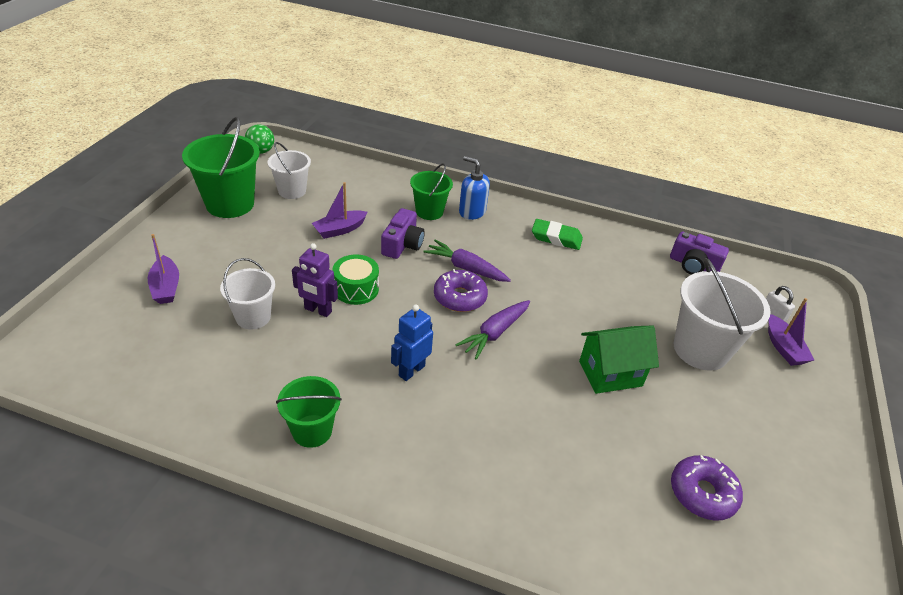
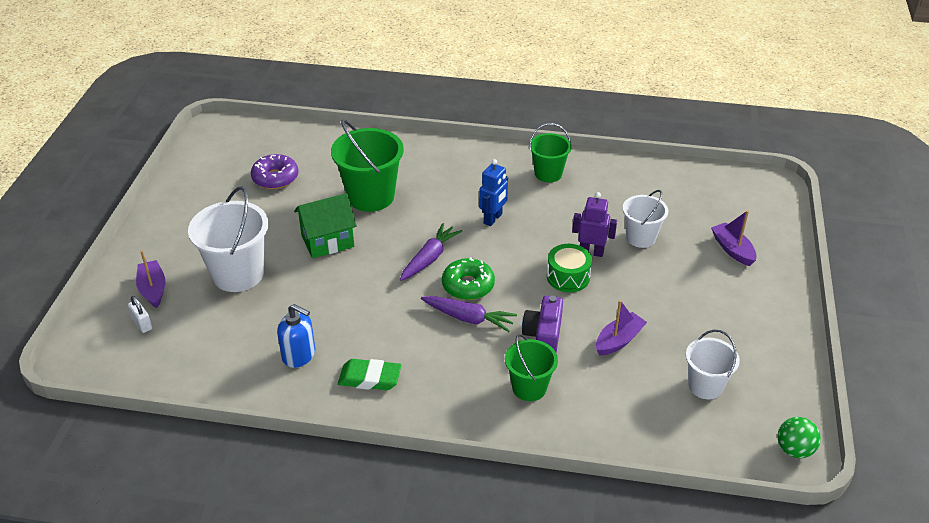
camera: 175 degrees right, 0 degrees up
(230, 204) = (757, 351): green bucket -> green bucket (371, 196)
(460, 297) = (468, 285): purple donut -> green donut
(472, 212) = (477, 399): blue soap dispenser -> blue soap dispenser (299, 355)
(693, 265) = (208, 370): purple camera -> none

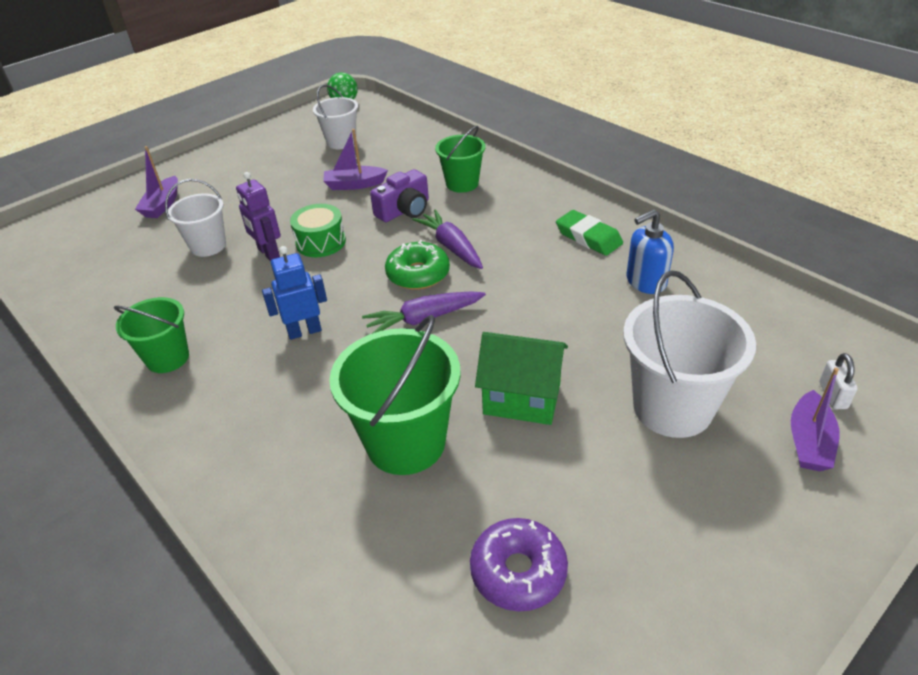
camera: 140 degrees left, 0 degrees up
(299, 355) = (645, 282): blue soap dispenser -> blue soap dispenser turned 90 degrees counterclockwise

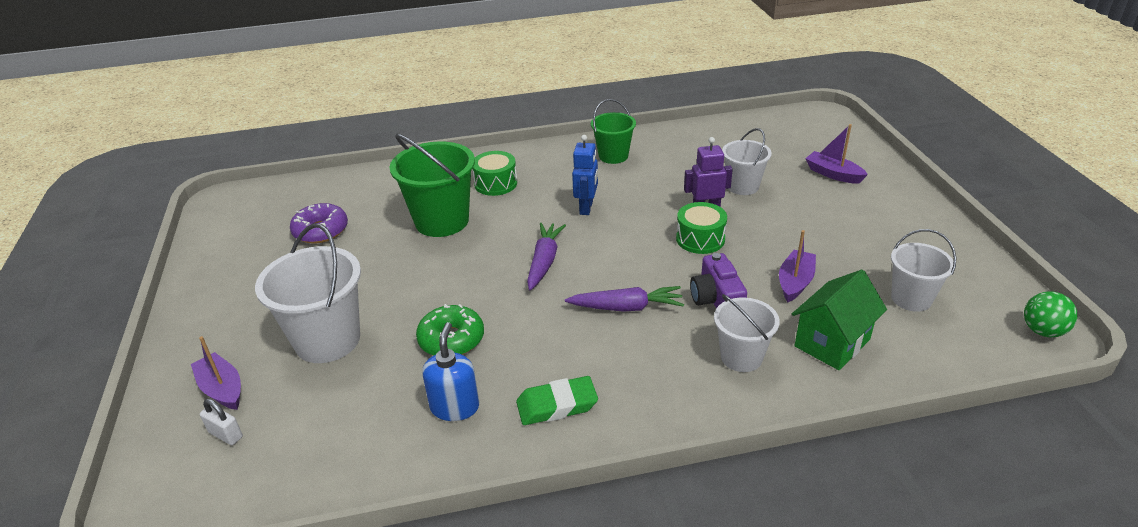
camera: 120 degrees right, 5 degrees down
(286, 438) = (495, 183): none -> green drum
(418, 274) = (603, 276): green donut -> green donut (451, 339)
(462, 184) = (741, 357): green bucket -> white bucket
(522, 399) = (418, 276): green house -> green house (832, 343)

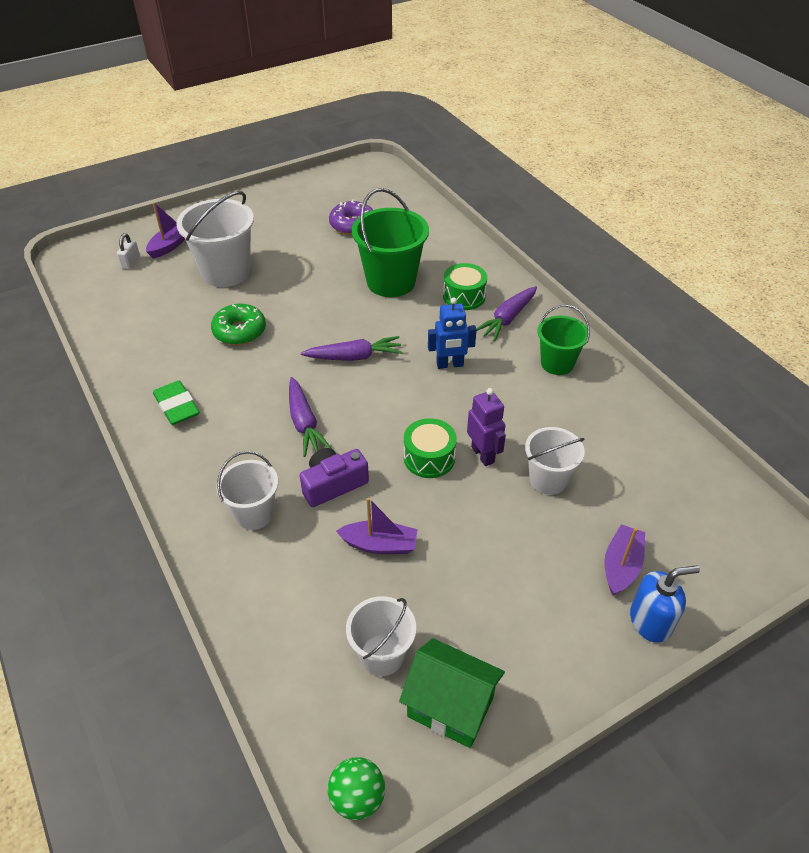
camera: 70 degrees right, 10 degrees up
(455, 407) = (168, 353): blue soap dispenser -> blue soap dispenser (651, 621)
(542, 167) = (507, 318): none -> purple carrot
(832, 343) = (289, 583): green house -> green house (450, 706)

